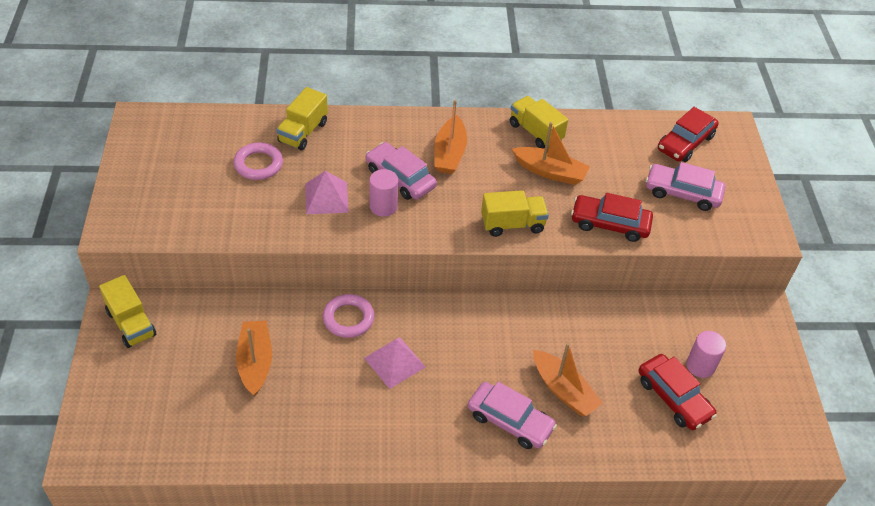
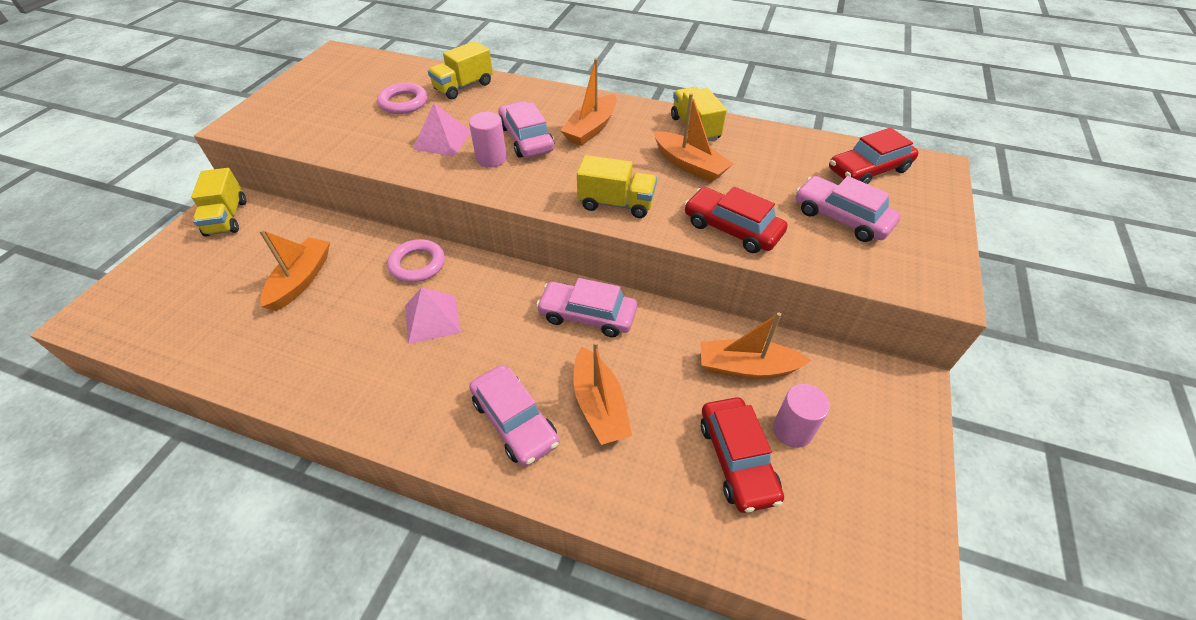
camera: 25 degrees right, 0 degrees up
(516, 323) = (587, 315): none -> pink car
(651, 329) = (746, 367): none -> orange boat

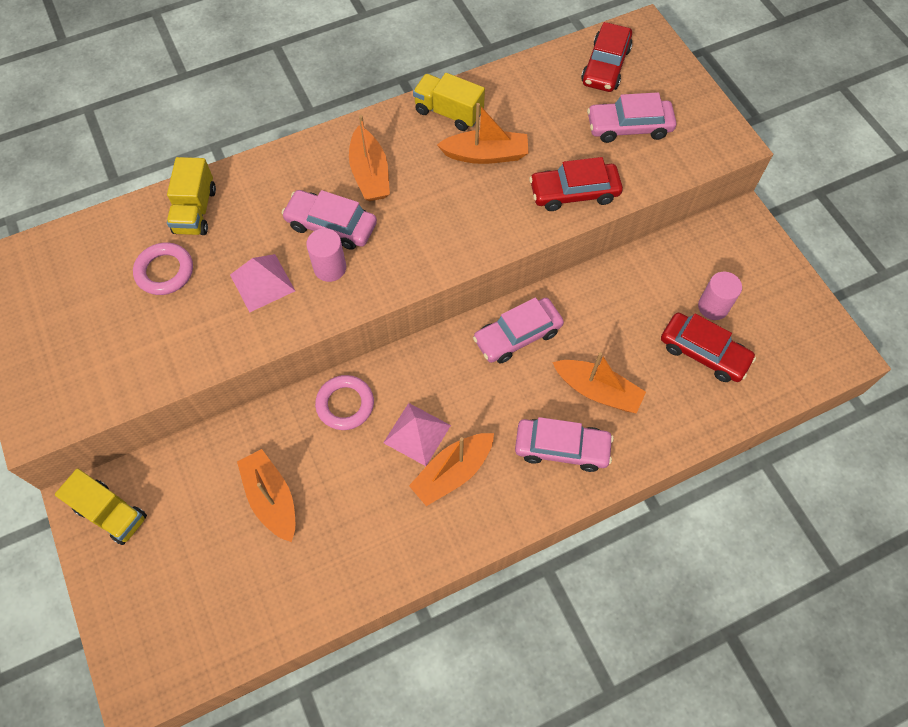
camera: 45 degrees left, 15 degrees up
(616, 204) = (476, 234): yellow truck -> none
(746, 367) = (650, 287): orange boat -> orange boat (452, 472)

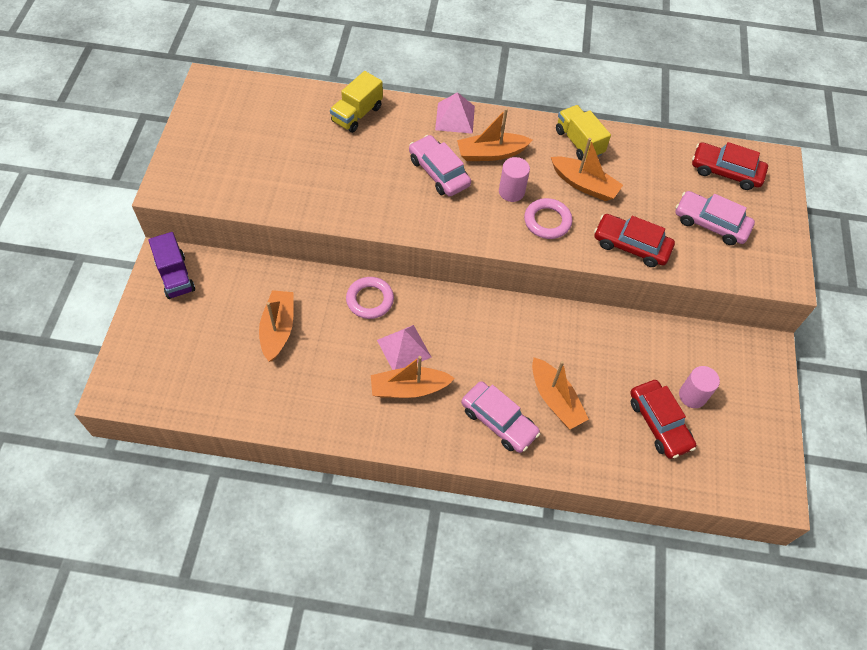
camera: 30 degrees right, 5 degrees down
(111, 513) = (175, 276): yellow truck -> purple truck
(165, 271) = (309, 141): pink ring -> pink ring (547, 221)
(262, 282) = (366, 183): pink pyramid -> pink pyramid (455, 118)
(330, 268) = (417, 199): pink cylinder -> pink cylinder (511, 192)
(370, 174) = (491, 153): orange boat -> orange boat turned 60 degrees clockwise
(517, 335) = (524, 327): pink car -> none
(605, 66) = (726, 172): red car -> red car turned 60 degrees clockwise

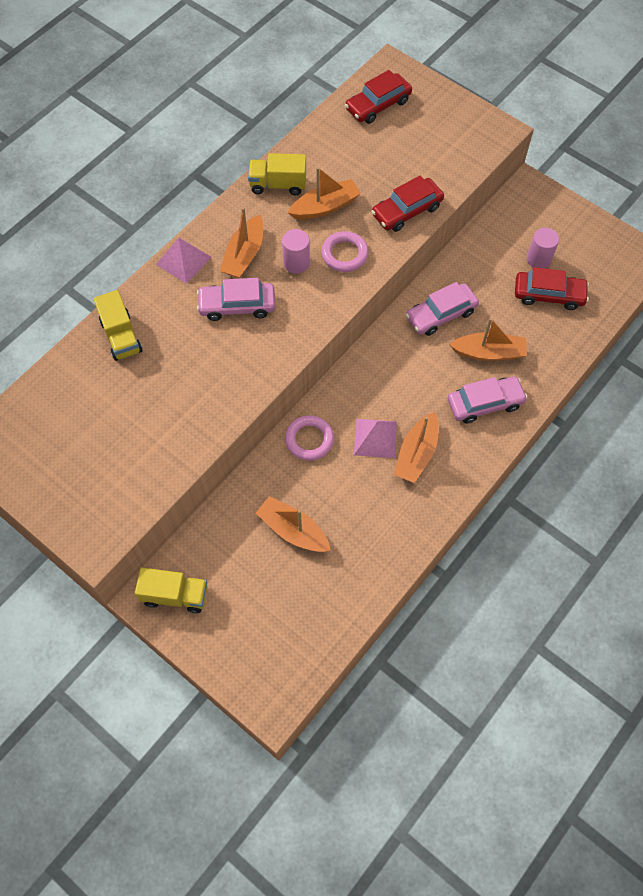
camera: 55 degrees left, 5 degrees up
(175, 276) = (175, 595): purple truck -> yellow truck
(710, 224) = (420, 146): pink car -> pink car (441, 314)

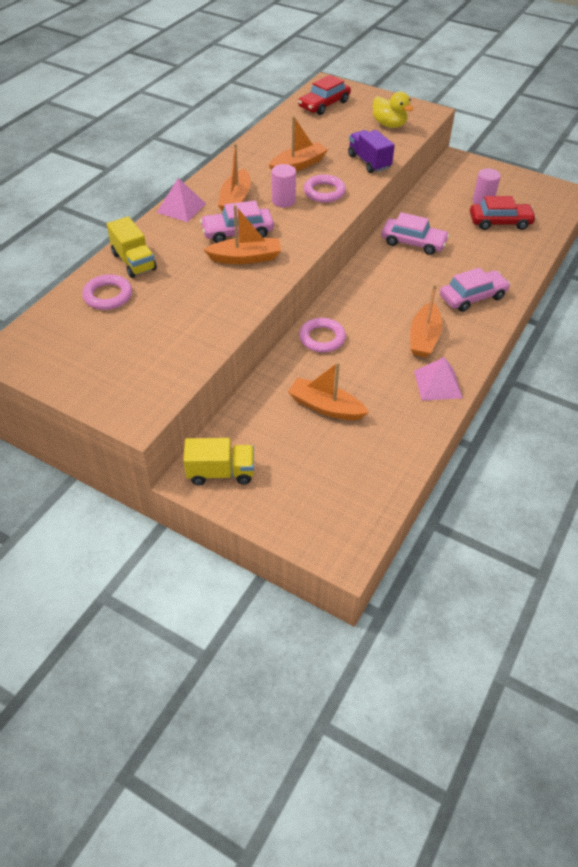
camera: 10 degrees left, 15 degrees down
(88, 382) = (108, 296): none -> pink ring
(278, 185) = (253, 155): yellow truck -> none
(375, 438) = (382, 331): pink pyramid -> pink pyramid (438, 384)
(407, 211) = (369, 162): red car -> purple truck
(441, 314) = (413, 242): pink car -> pink car turned 120 degrees counterclockwise
(446, 149) = (389, 125): none -> yellow duck
(489, 352) = (463, 263): orange boat -> orange boat (246, 258)

